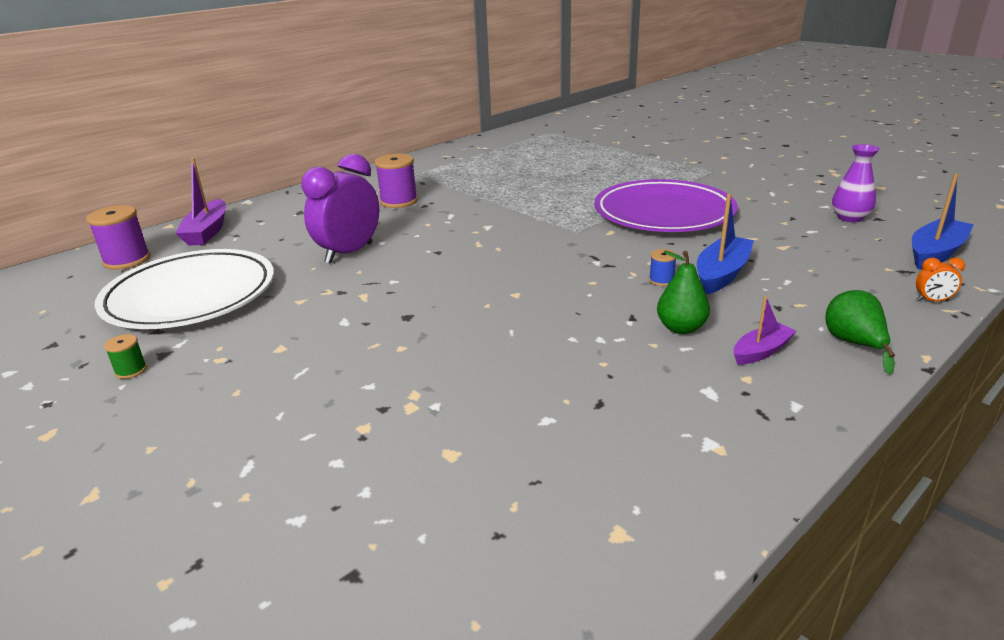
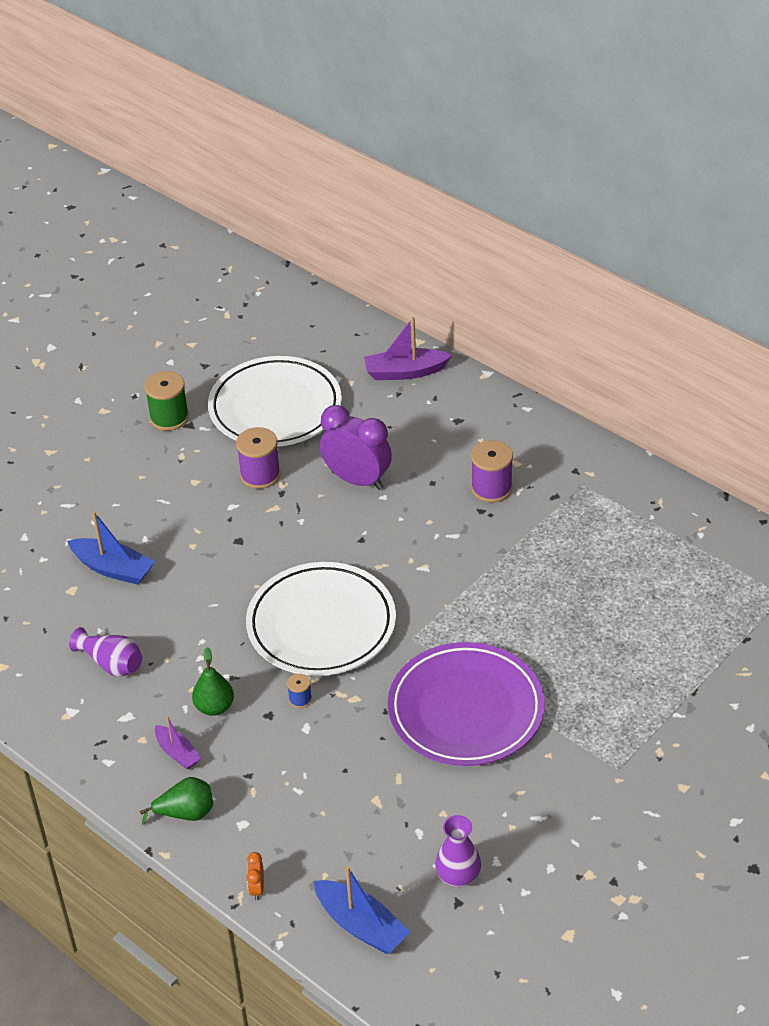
camera: 85 degrees right, 15 degrees up
(127, 260) = (341, 345): purple spool -> purple spool (260, 475)
(131, 370) = (169, 418): green spool -> green spool, size x1.97
(554, 270) = (321, 624): none -> white plate
(611, 408) = (111, 663): none -> purple vase
(721, 274) = (313, 744): blue boat -> blue boat (113, 569)

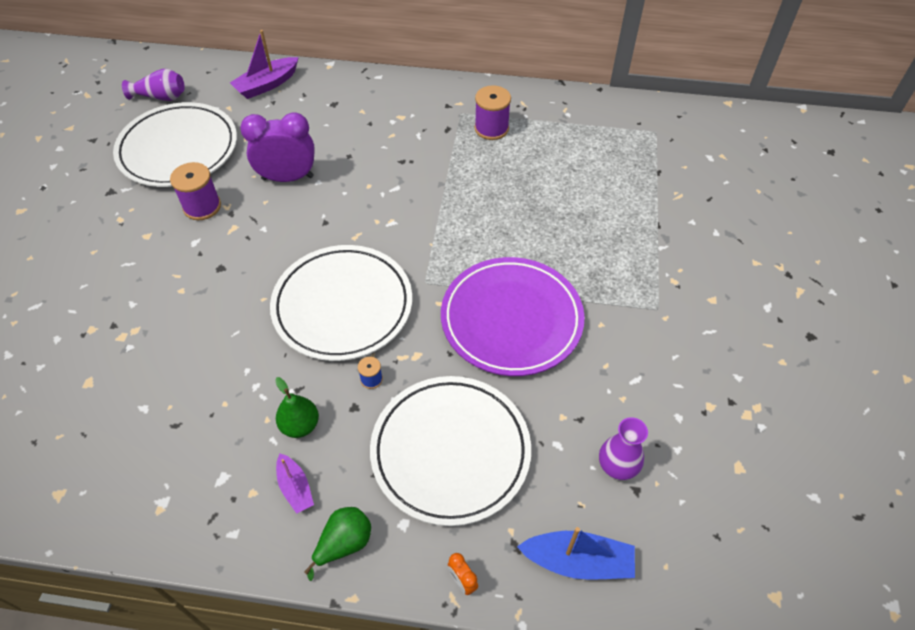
camera: 35 degrees left, 10 degrees up
(111, 663) = (173, 433): purple vase -> purple vase (161, 97)
(113, 569) = (118, 344): blue boat -> none
(169, 418) = (88, 193): green spool -> none
(177, 753) = (295, 487): purple boat -> purple boat turned 45 degrees clockwise
(322, 790) = (450, 451): none -> white plate
(491, 488) = (397, 142): purple spool -> purple spool (491, 128)

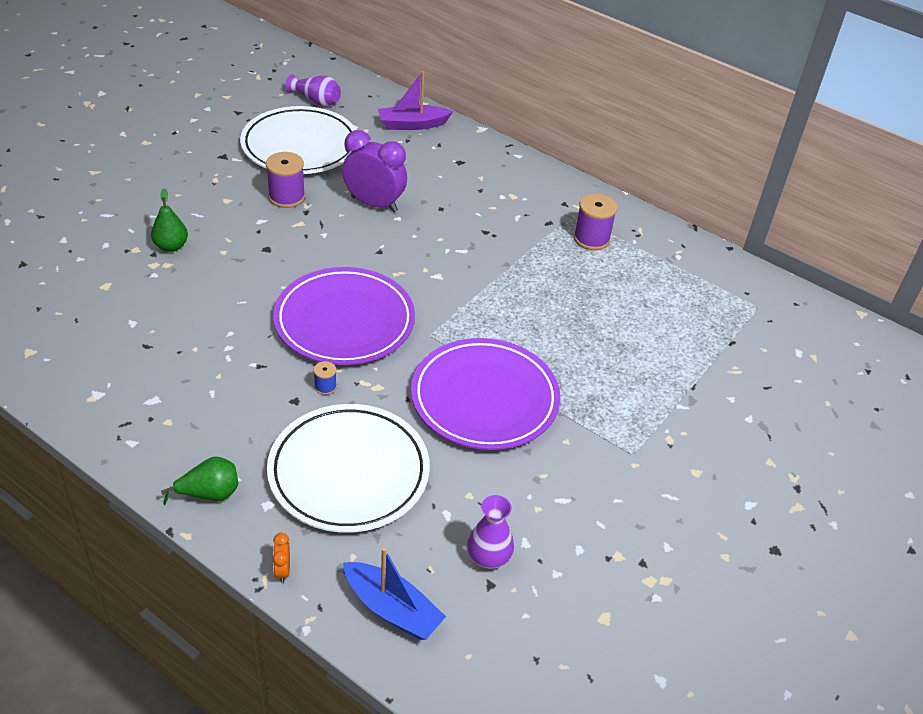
camera: 25 degrees right, 10 degrees down
(295, 487) = (203, 435): purple boat -> none
(300, 425) = (241, 392): green pear -> green pear (171, 246)
(342, 306) = (344, 321): white plate -> purple plate

